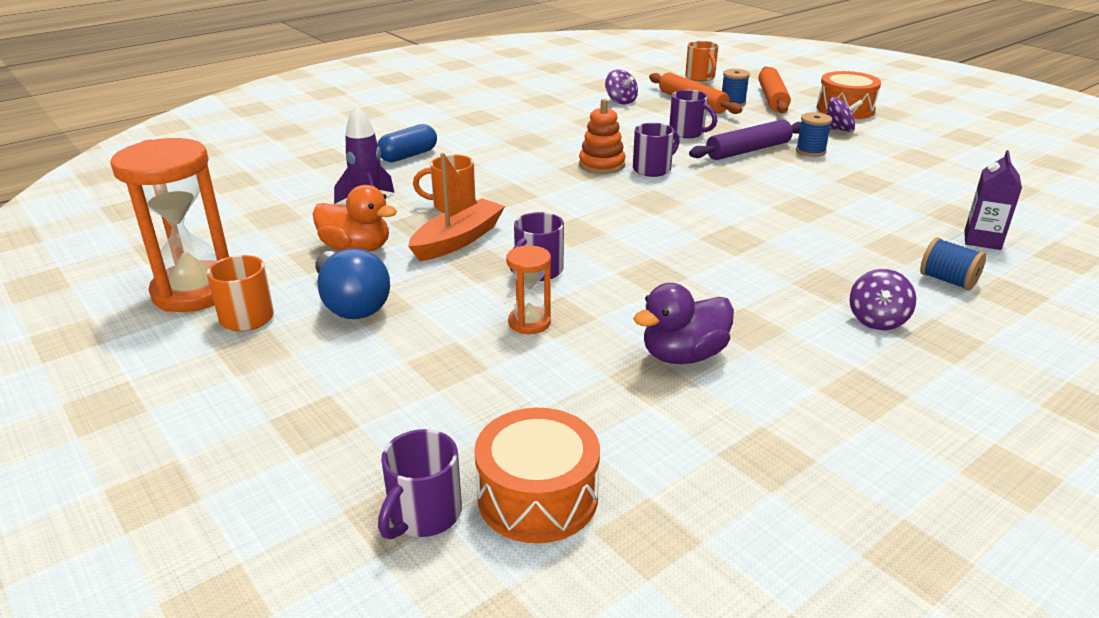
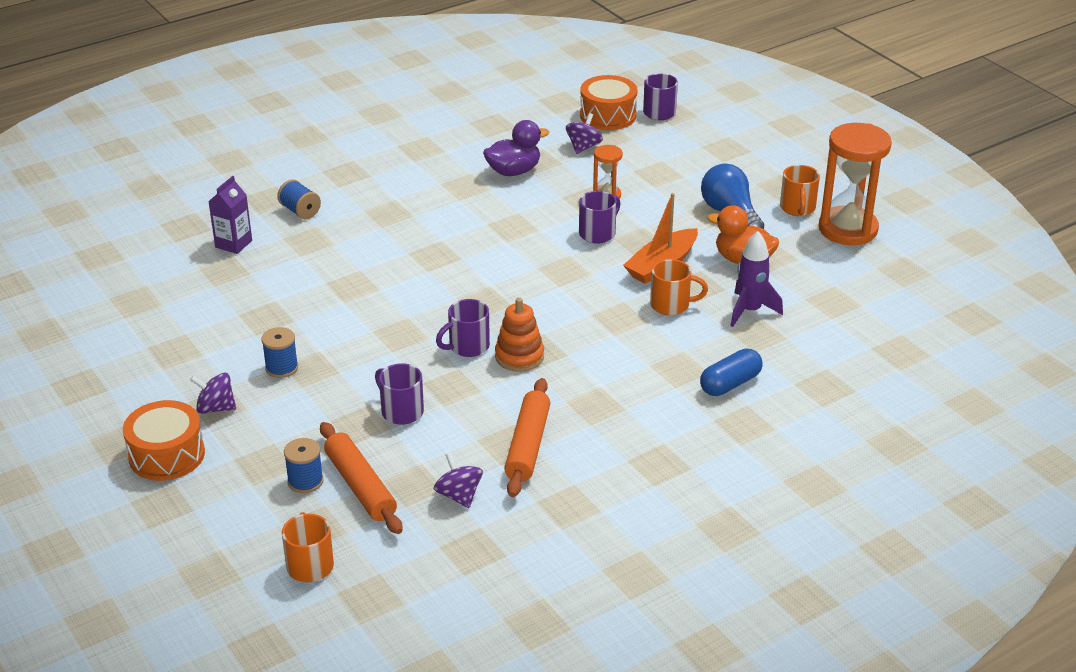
camera: 175 degrees left, 5 degrees up
(748, 150) = (350, 373): purple rolling pin -> none
(772, 98) = (242, 491): orange rolling pin -> orange rolling pin (528, 445)
(877, 320) = (377, 186): purple spinning top -> purple spinning top (583, 147)

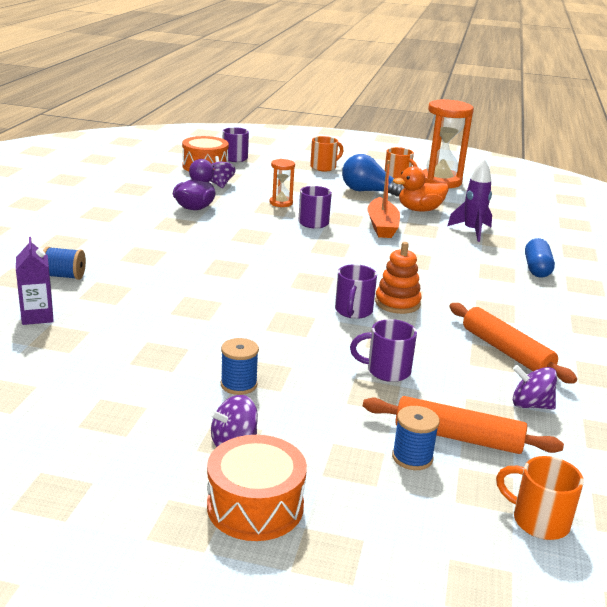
camera: 45 degrees left, 10 degrees down
(671, 305) = (427, 243): orange mug -> orange mug (324, 167)

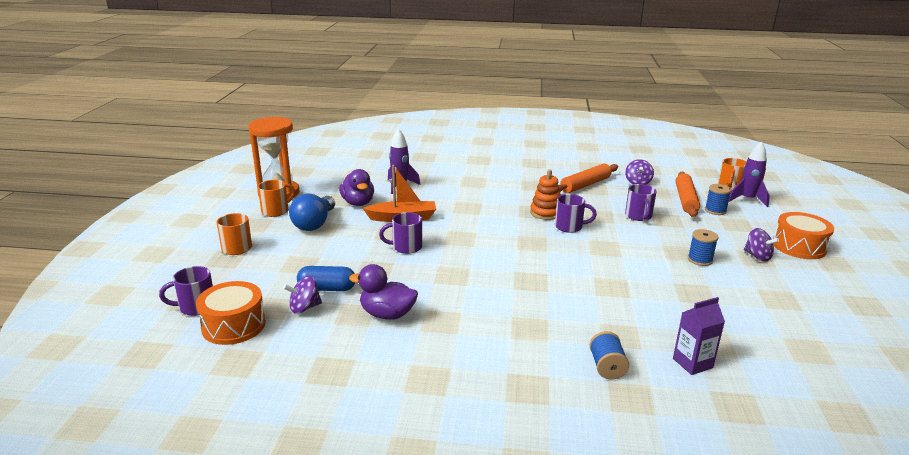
camera: 95 degrees left, 0 degrees up
(281, 203) = (358, 266): orange hourglass -> none
(419, 210) = (358, 203): orange duck -> purple duck
(471, 522) = (747, 199): none -> purple rocket
(537, 269) = (460, 170): blue capsule -> blue capsule (327, 288)

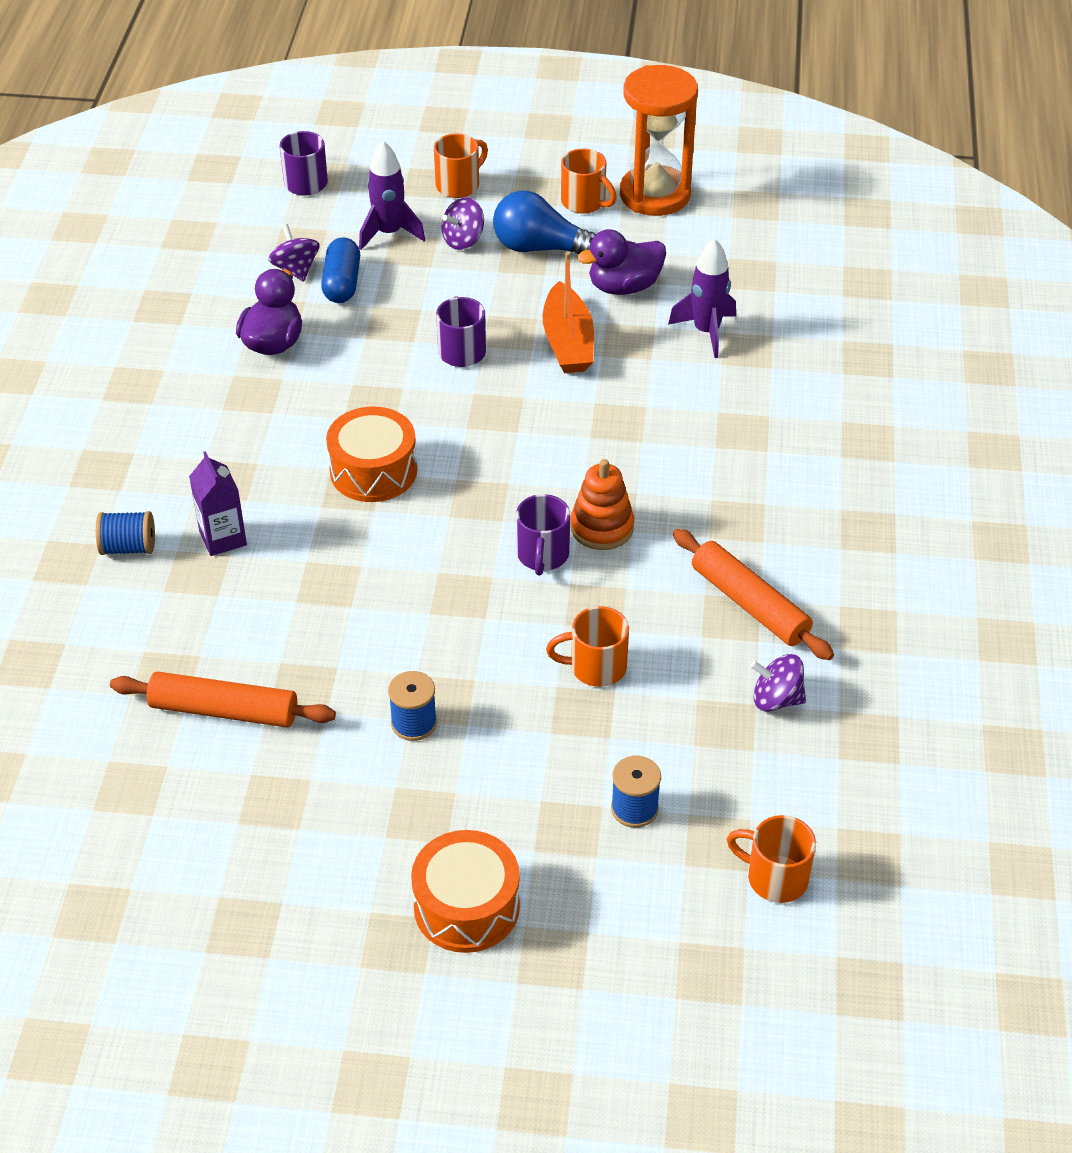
camera: 90 degrees right, 20 degrees up
(234, 325) = (262, 219): orange drum -> orange drum (373, 471)
(638, 216) = (596, 667): purple mug -> orange mug
(685, 200) = (687, 767): orange rolling pin -> orange rolling pin (224, 710)
(692, 363) = (122, 639): purple carton -> purple carton (223, 538)
(747, 199) = (701, 890): purple rocket -> purple rocket (389, 233)
(757, 256) = (425, 818): purple spinning top -> purple spinning top (463, 240)

